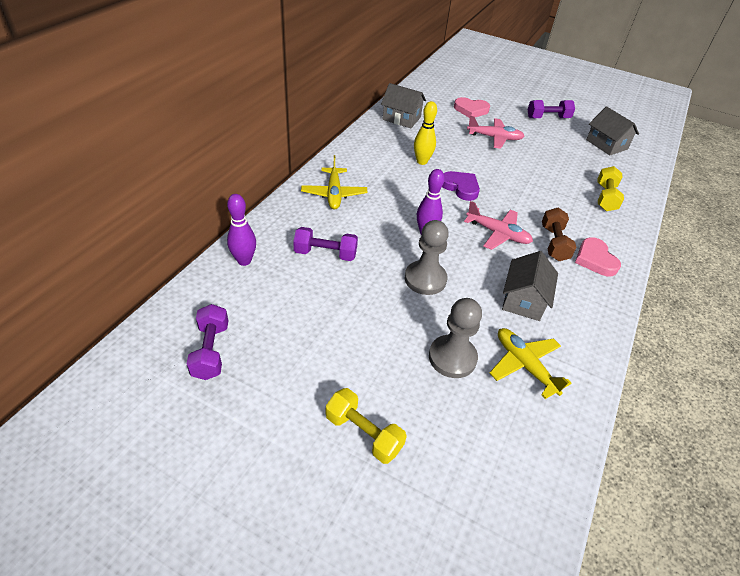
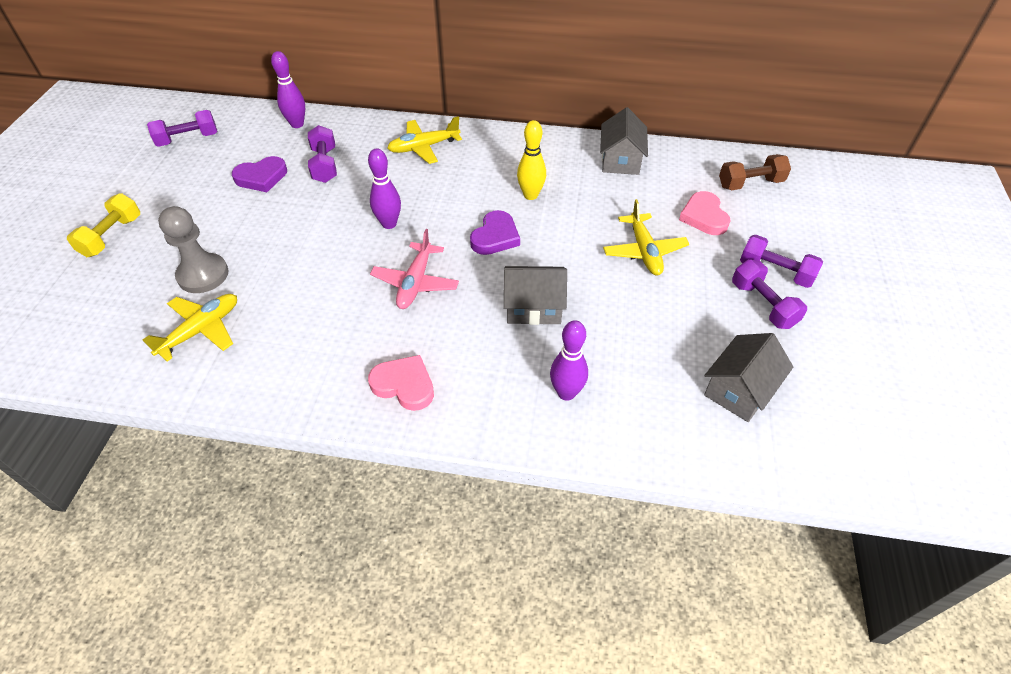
camera: 75 degrees right, 5 degrees up
(321, 298) = (261, 177): none -> purple heart
(425, 279) = (310, 237): grey pawn -> none
(494, 138) = (644, 251): pink plane -> yellow plane
(524, 106) = (775, 272): none -> purple dumbbell
(524, 300) = (302, 319): grey house -> grey house (533, 307)
(554, 243) = (421, 339): brown dumbbell -> brown dumbbell (750, 183)
(595, 259) = (404, 385): pink heart -> pink heart turned 60 degrees clockwise
(605, 197) = (566, 393): yellow dumbbell -> purple bowling pin

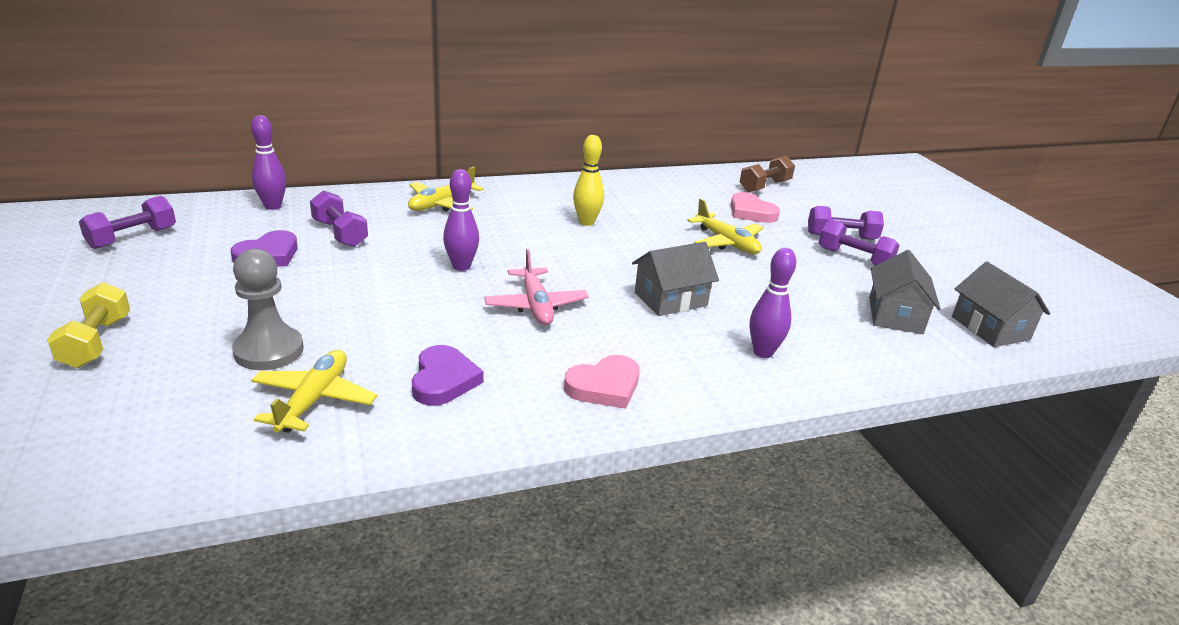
camera: 30 degrees left, 20 degrees down
(404, 385) = (604, 386): pink heart -> pink heart turned 150 degrees clockwise
(495, 237) = (582, 257): purple heart -> purple heart (443, 380)
(620, 160) = (643, 187): grey house -> grey house (990, 328)

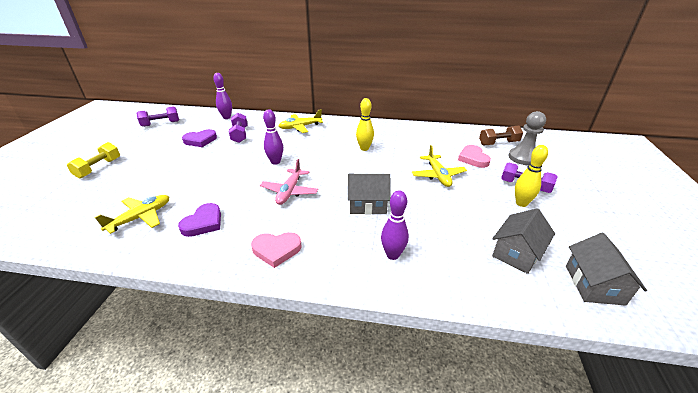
camera: 30 degrees right, 5 degrees up
(269, 351) = (151, 187): grey pawn -> grey pawn (523, 158)
(854, 258) = (521, 203): purple dumbbell -> yellow bowling pin

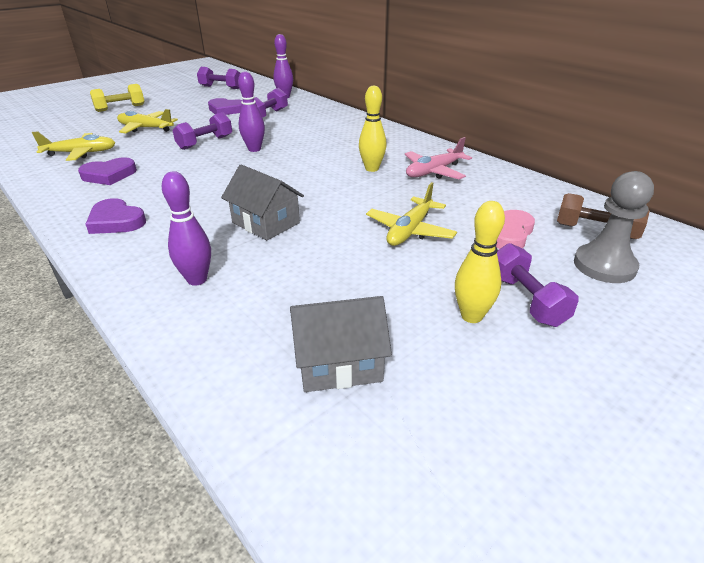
camera: 40 degrees right, 0 degrees up
(232, 170) = (205, 142): none -> purple dumbbell
(276, 250) = (116, 221): pink heart -> purple heart
(289, 191) = (217, 179): pink plane -> pink plane (434, 172)
(300, 127) = (340, 125): yellow plane -> yellow plane (146, 128)
(594, 284) = (374, 471): grey house -> none

